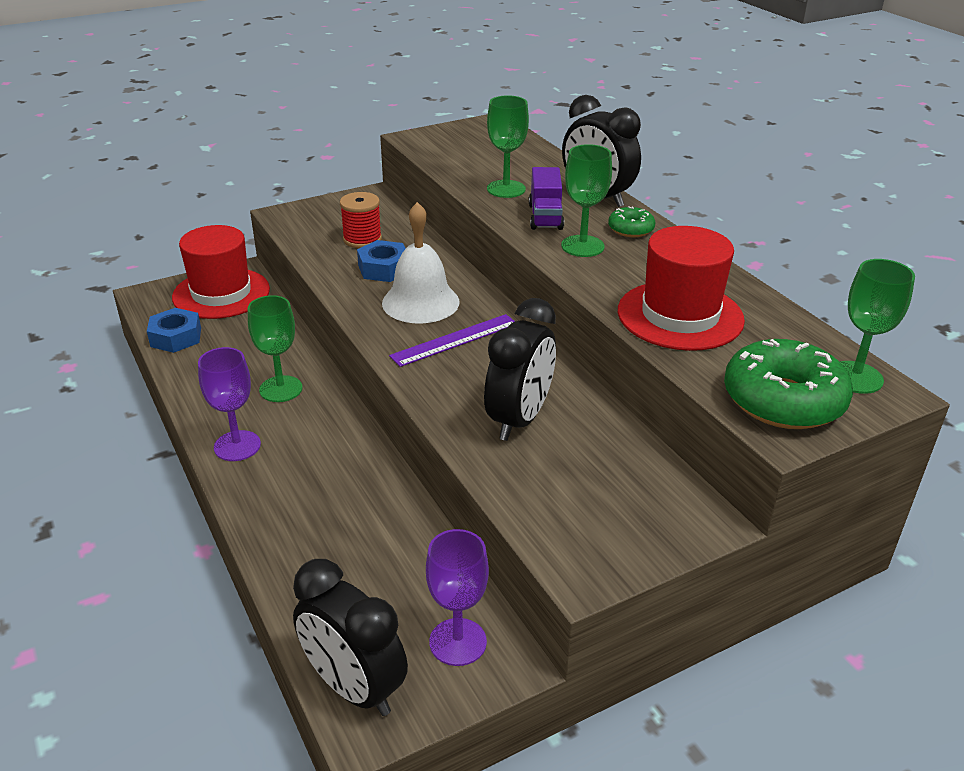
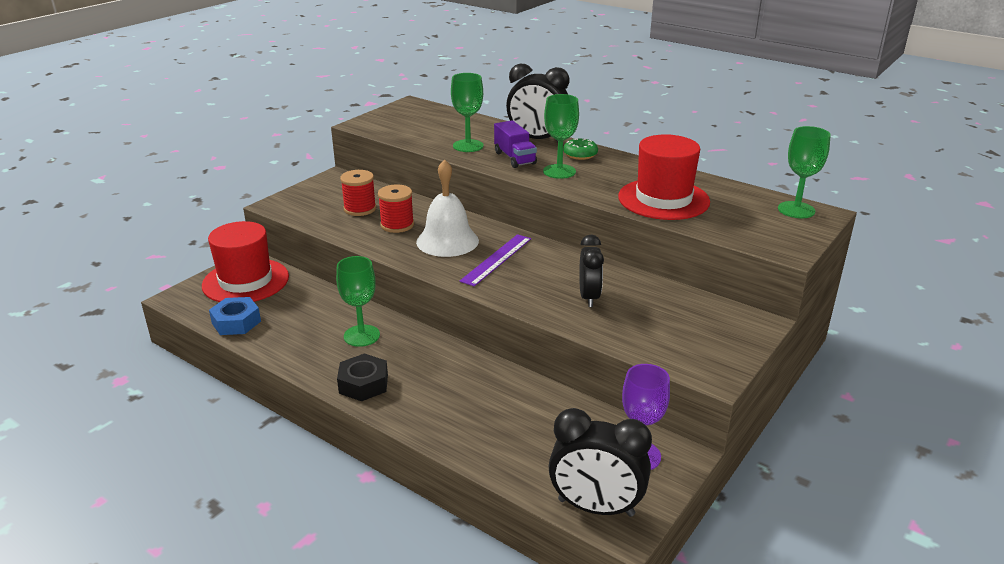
camera: 25 degrees left, 5 degrees down
(237, 446) = (363, 384): purple goblet -> black nut
(384, 268) = (397, 225): blue nut -> red spool
(519, 419) = (589, 297): black clock -> black clock, size x0.67
(783, 400) = (770, 232): green donut -> none

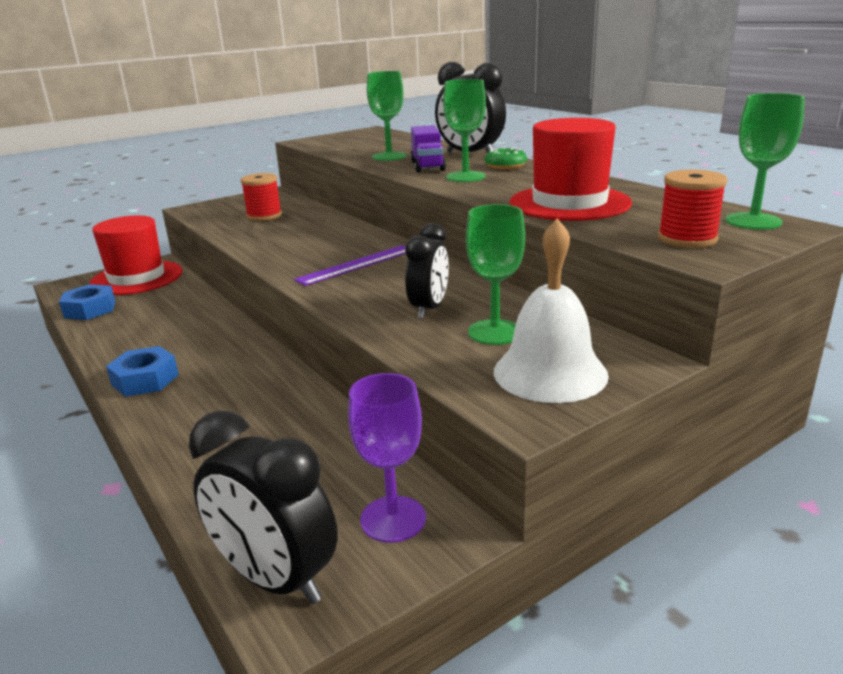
camera: 20 degrees right, 5 degrees down
(361, 336) = (191, 335): green goblet -> green goblet (495, 332)
(363, 384) = (145, 380): black nut -> blue nut
(397, 225) = (285, 230): red spool -> red spool (687, 239)
(447, 241) = (321, 245): white bell -> white bell (550, 372)

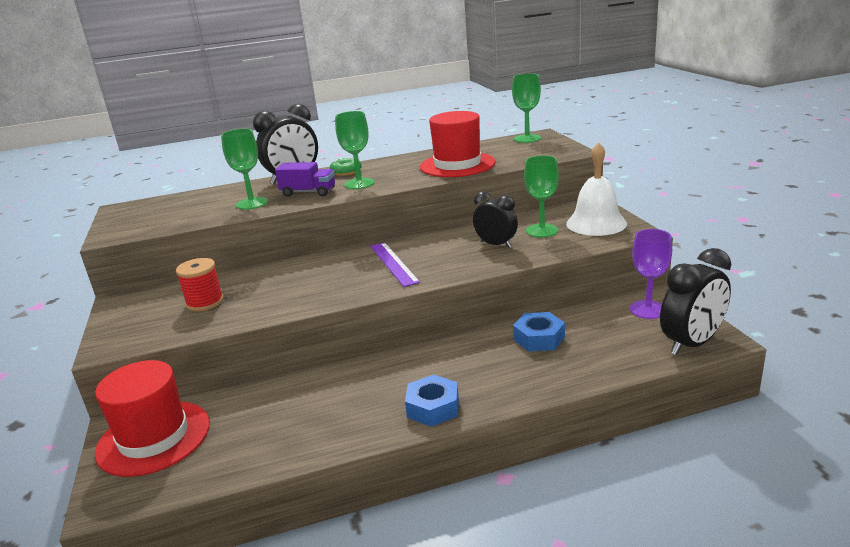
camera: 70 degrees left, 0 degrees up
(90, 309) = (223, 465): blue nut -> blue nut (539, 338)
(687, 239) = (542, 151): red spool -> none

